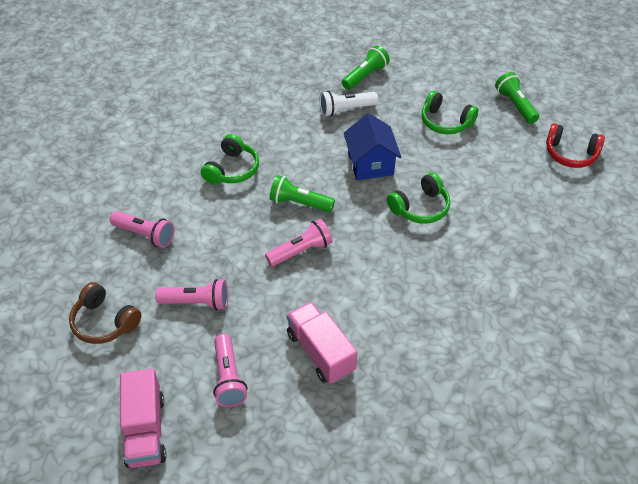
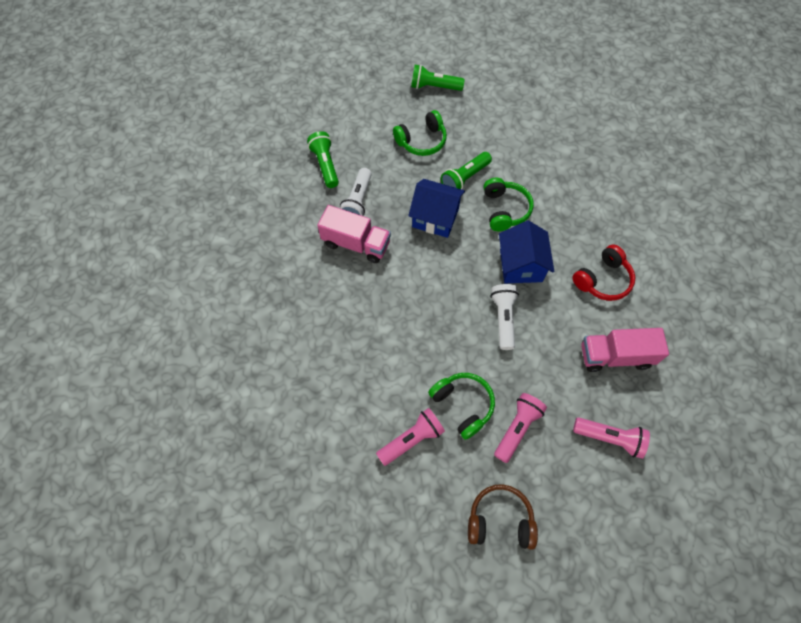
camera: 60 degrees left, 15 degrees up
(104, 322) = (500, 520): brown headphones -> brown headphones turned 150 degrees counterclockwise
(145, 430) = (634, 530): pink truck -> pink truck (356, 244)
(232, 169) = (373, 327): green headphones -> green headphones (463, 405)
(299, 203) = (448, 293): green flashlight -> green flashlight (465, 178)
(301, 251) = (503, 319): pink flashlight -> white flashlight
(367, 242) = (521, 265): none -> blue house
(570, 154) = (507, 86): red headphones -> red headphones (603, 280)

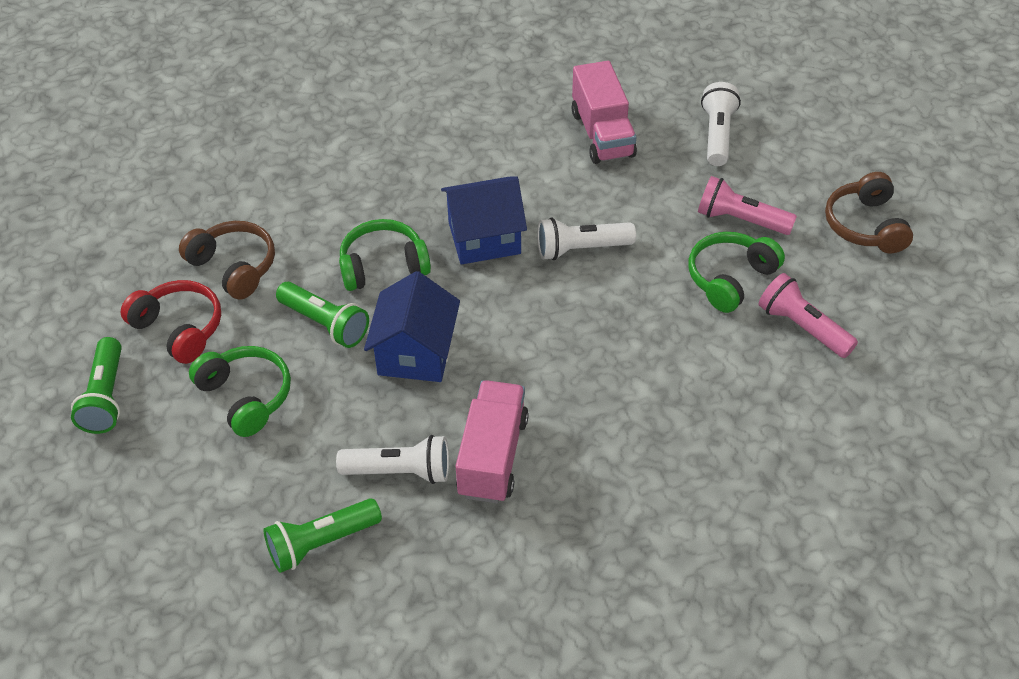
camera: 100 degrees left, 15 degrees down
(514, 140) = (234, 267): none -> brown headphones
(603, 280) = (487, 150): red headphones -> red headphones (179, 328)
(609, 438) = (717, 135): pink flashlight -> white flashlight

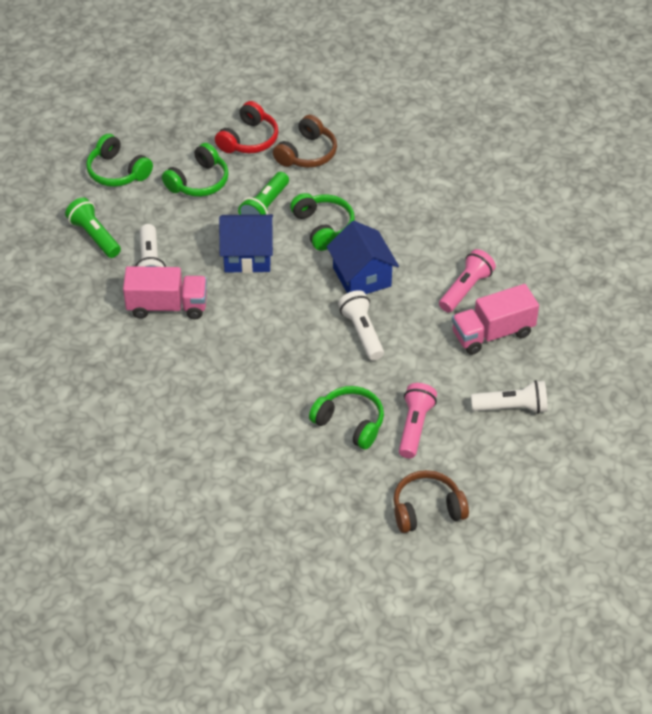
camera: 80 degrees right, 0 degrees up
(105, 397) = (189, 120): green flashlight -> none
(185, 502) = (117, 171): none -> green headphones
(802, 327) = (308, 469): pink flashlight -> pink flashlight (466, 289)

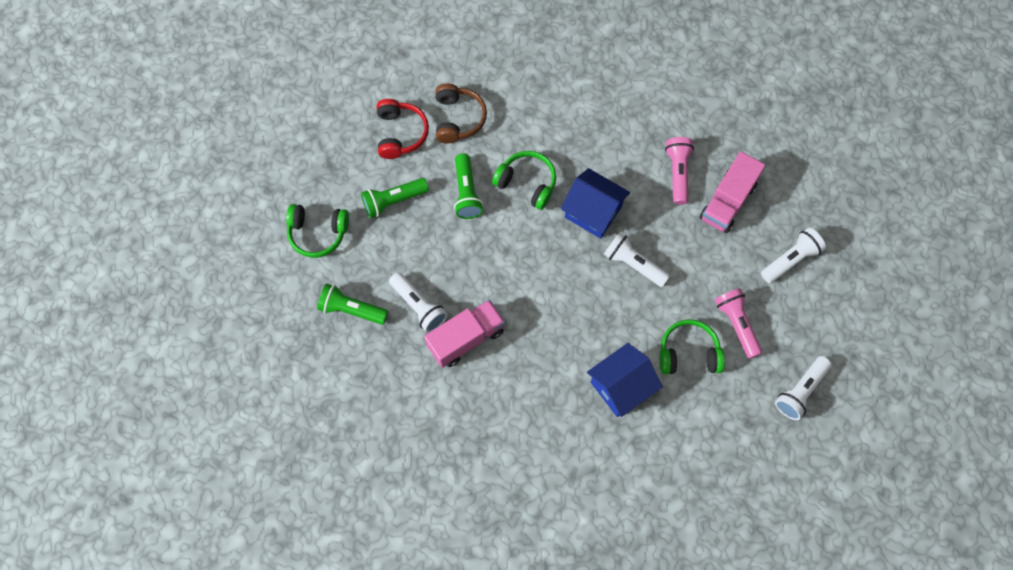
camera: 35 degrees left, 20 degrees up
(199, 181) = (393, 201): green headphones -> green flashlight
(247, 256) = (490, 249): blue house -> blue house (621, 386)
(427, 509) = (800, 391): brown headphones -> white flashlight

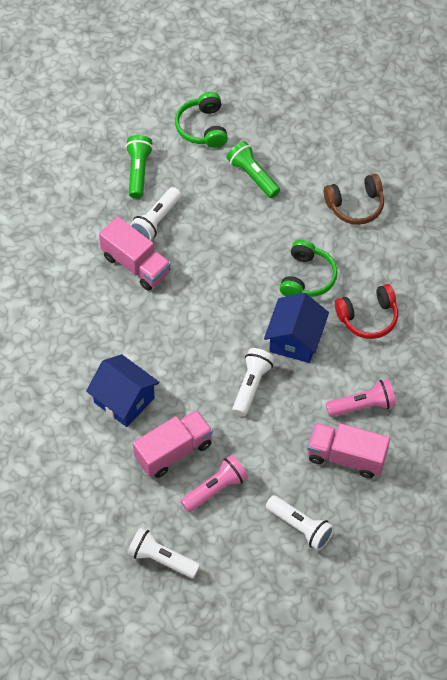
camera: 75 degrees right, 10 degrees down
(400, 133) = (323, 164): red headphones -> red headphones (368, 317)
(466, 192) = (280, 231): green flashlight -> none
(688, 353) = (173, 451): green headphones -> pink truck

